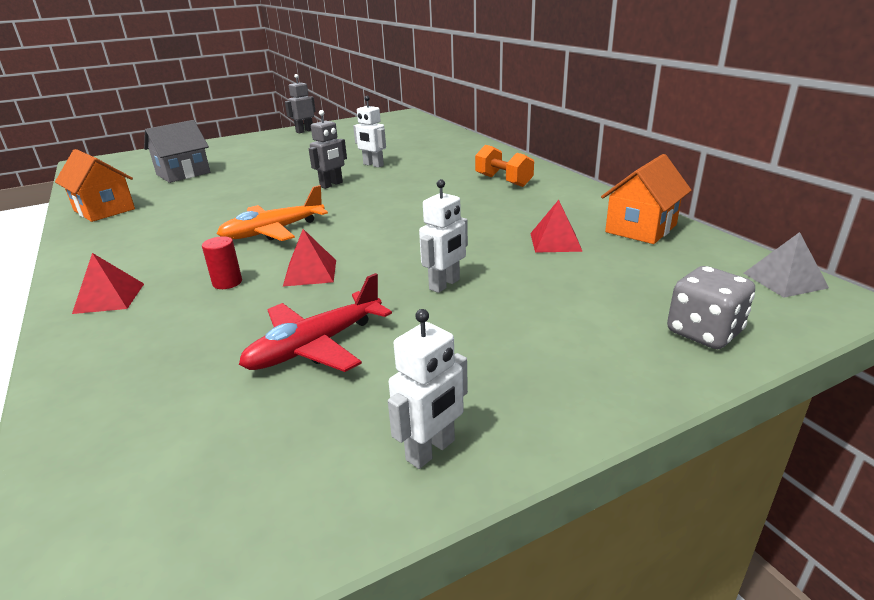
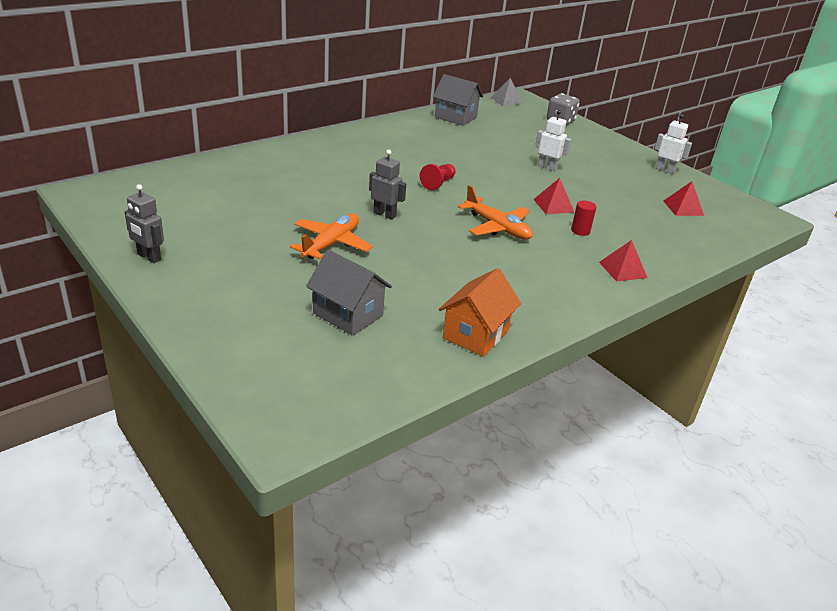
camera: 105 degrees left, 5 degrees up
(289, 168) = (331, 243): none -> orange plane
(315, 346) = (624, 196): red plane -> none
(373, 165) = (323, 199): white robot -> none
(397, 208) = (438, 183): none -> red pawn
(503, 181) = (371, 146): orange dumbbell -> none
(555, 242) = (482, 138): red pyramid -> red pyramid (683, 208)
(641, 228) = (455, 117): orange house -> grey house

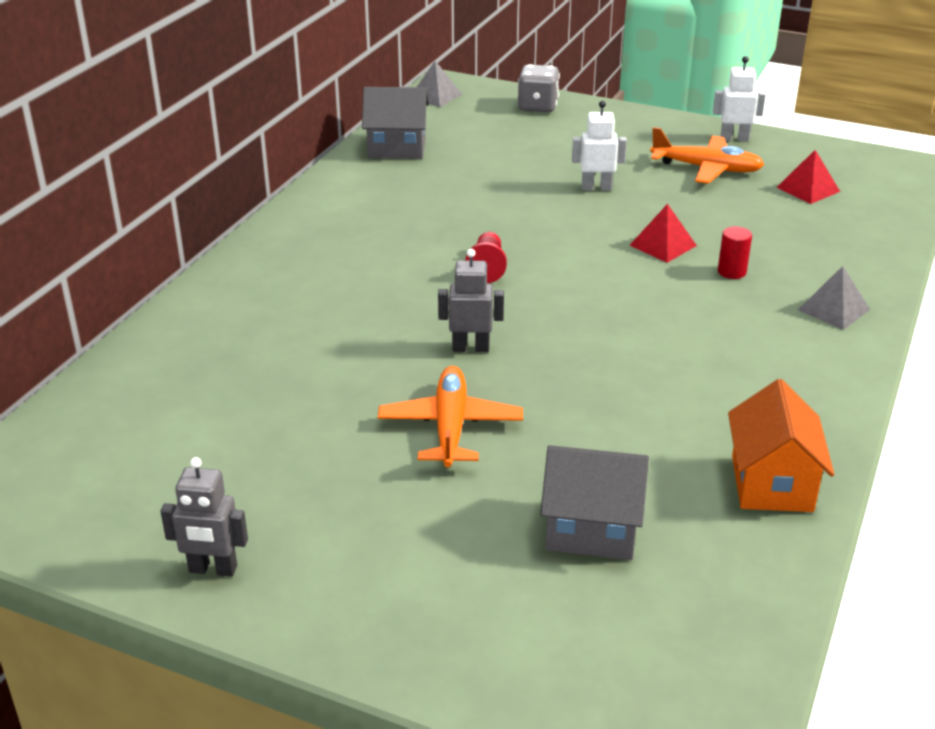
camera: 25 degrees left, 0 degrees up
(497, 227) = (632, 308): orange plane -> orange plane (707, 169)
(623, 270) = (834, 309): red pyramid -> grey pyramid

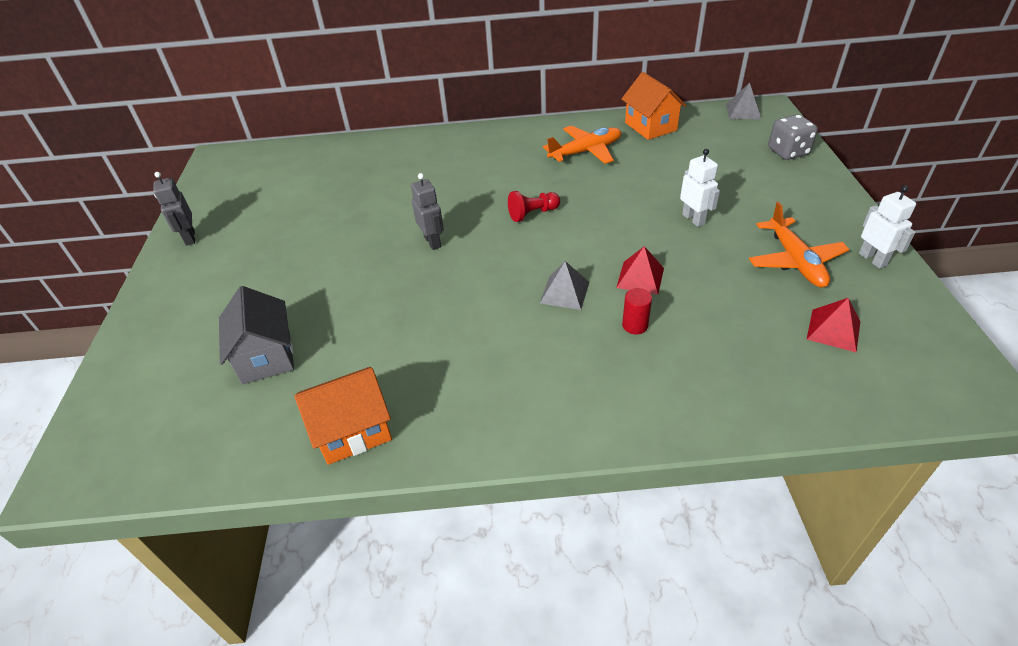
camera: 65 degrees right, 10 degrees up
(397, 148) = (650, 126): grey house -> orange house
(450, 426) = (344, 264): orange plane -> orange plane (586, 151)
(834, 309) = (628, 403): grey pyramid -> grey pyramid (564, 292)

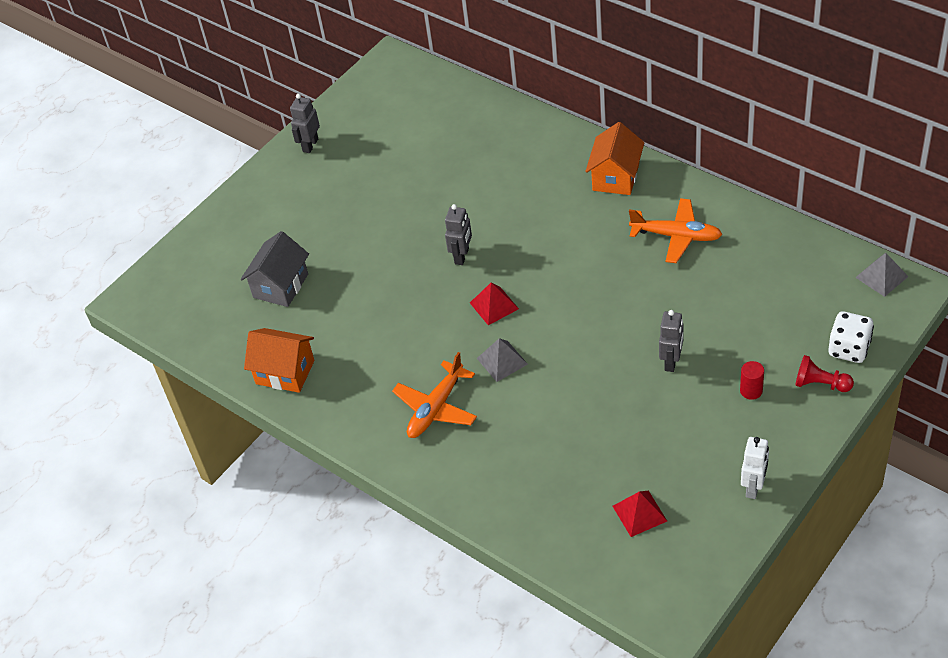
camera: 45 degrees right, 5 degrees up
(533, 214) = (559, 276): red pawn -> red pawn (820, 384)
(635, 325) = (516, 417): red cylinder -> red cylinder (751, 391)
(640, 277) = (566, 384): red pyramid -> red pyramid (494, 305)
(650, 126) = (769, 241): orange house -> orange house (615, 177)
(693, 219) = (671, 362): white robot -> grey robot
(788, 152) = (849, 349): grey dice -> white dice
(795, 261) = (693, 448): orange plane -> orange plane (436, 408)

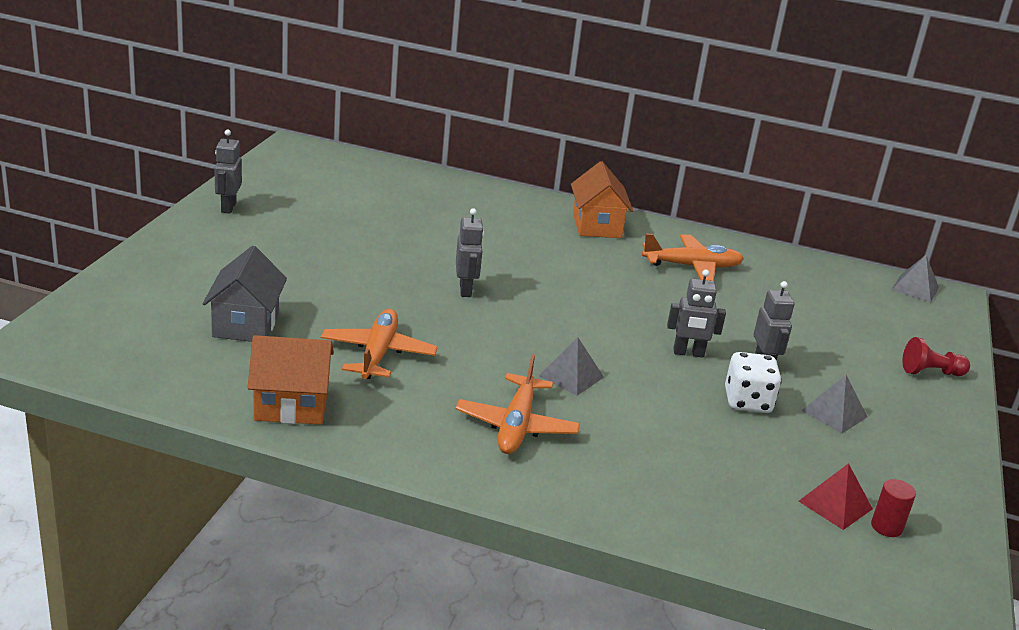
camera: 30 degrees left, 20 degrees down
(365, 324) = (378, 353): none -> orange plane
(494, 305) = (530, 329): red pyramid -> none
(612, 343) = (688, 353): none -> grey robot
(699, 422) = (834, 413): none -> grey pyramid
(751, 391) = (866, 383): red cylinder -> red cylinder (886, 527)
(753, 487) = (939, 466): white robot -> none
(849, 349) = (933, 343): white dice -> white dice (747, 402)

